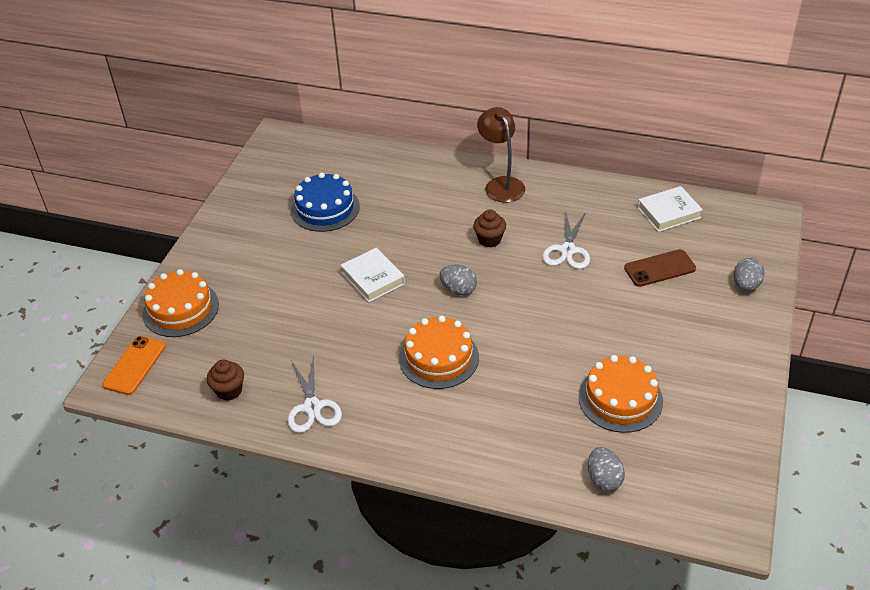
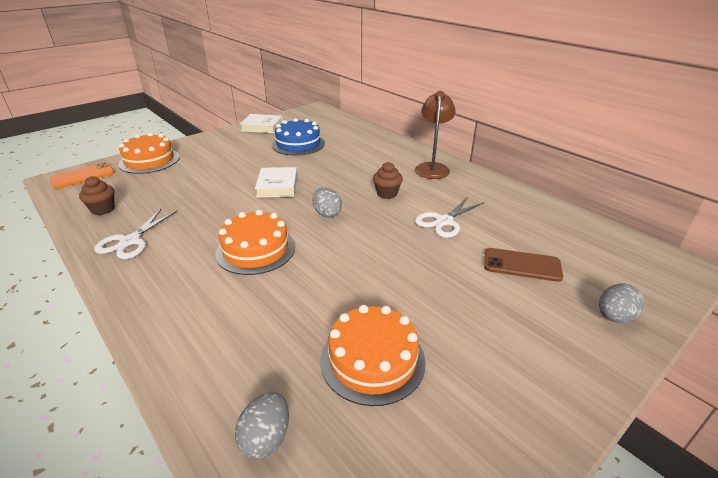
camera: 30 degrees right, 10 degrees down
(669, 212) = (567, 228): white book -> white book (262, 127)

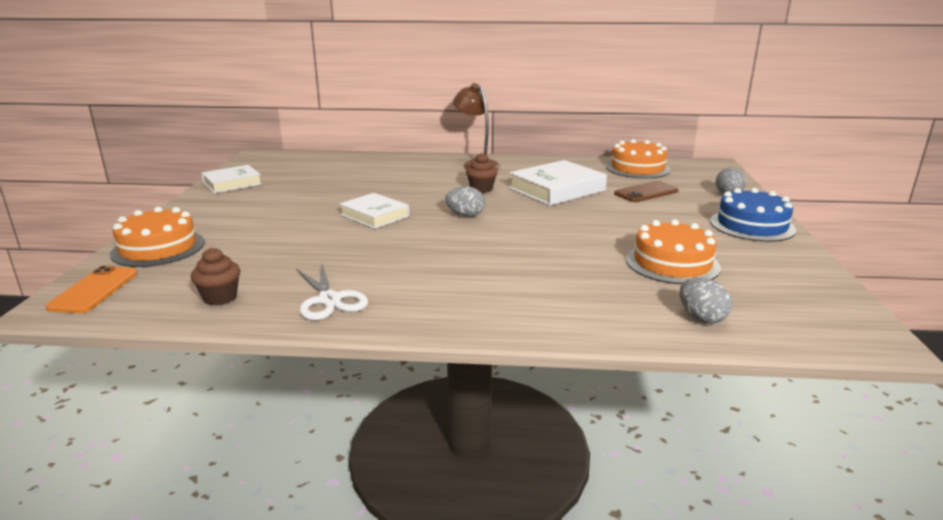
camera: 45 degrees left, 10 degrees down
(255, 250) = (465, 255): orange cake -> orange cake (637, 168)
(298, 144) = (314, 184): blue cake -> blue cake (752, 225)
(444, 221) = (557, 189): white scissors -> white book

